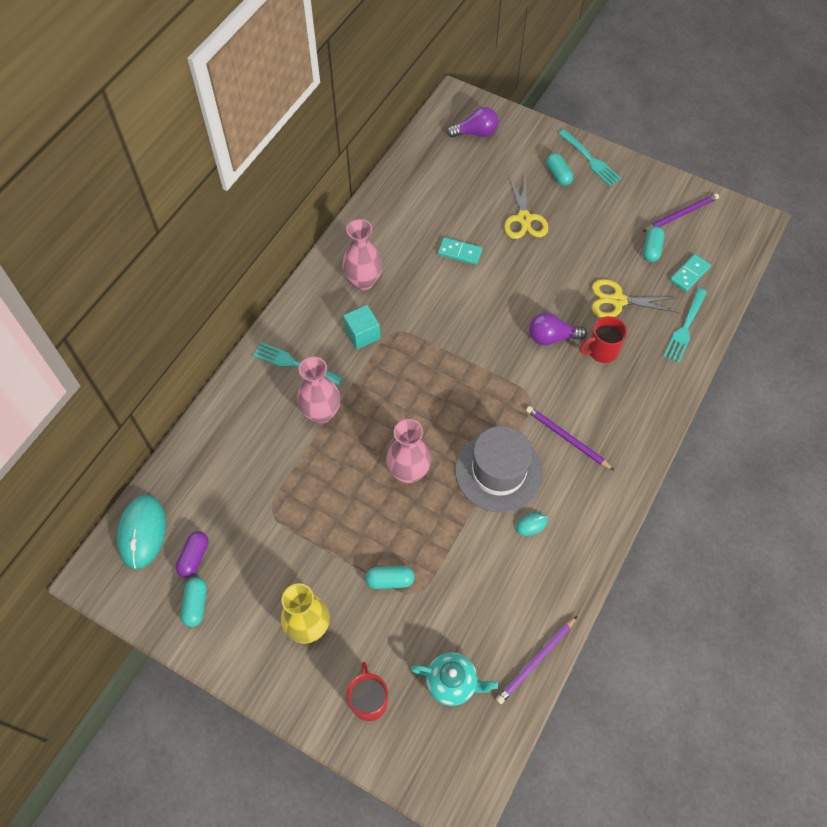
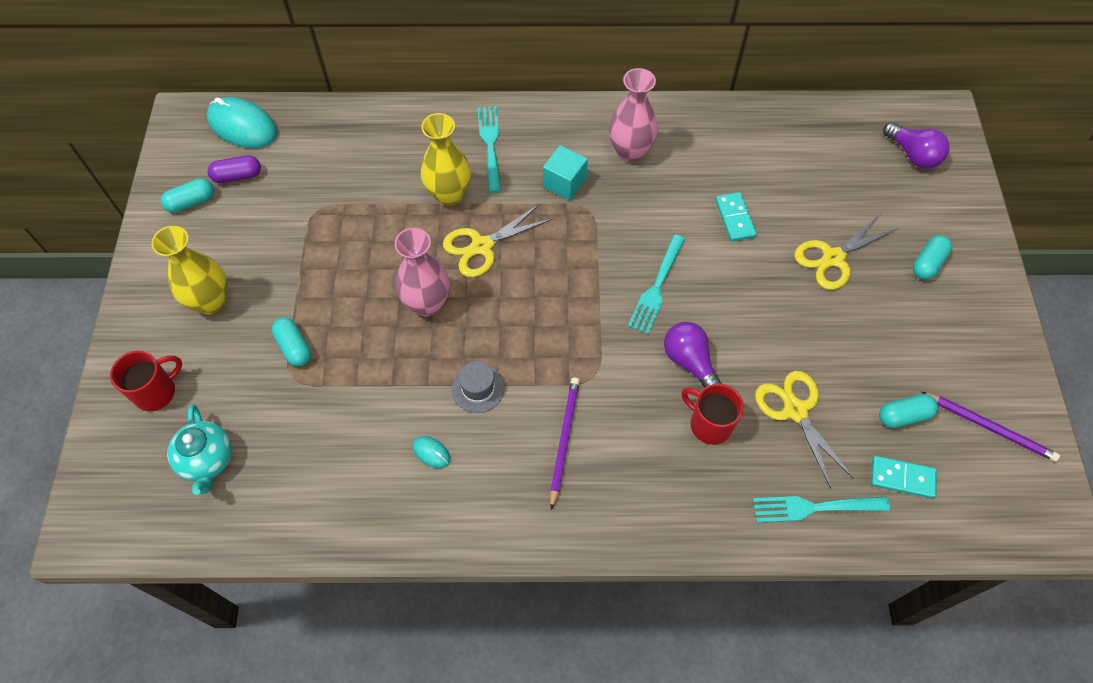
camera: 60 degrees right, 0 degrees up
(142, 532) = (242, 126): turquoise mouse -> turquoise mouse turned 60 degrees clockwise
(321, 413) = (449, 195): pink vase -> yellow vase
(382, 413) = (482, 246): none -> yellow scissors
(498, 472) = (478, 388): grey hat -> grey hat, size x0.48
(536, 661) = (268, 533): purple pencil -> none
(589, 159) = (982, 285): turquoise fork -> turquoise fork (656, 287)

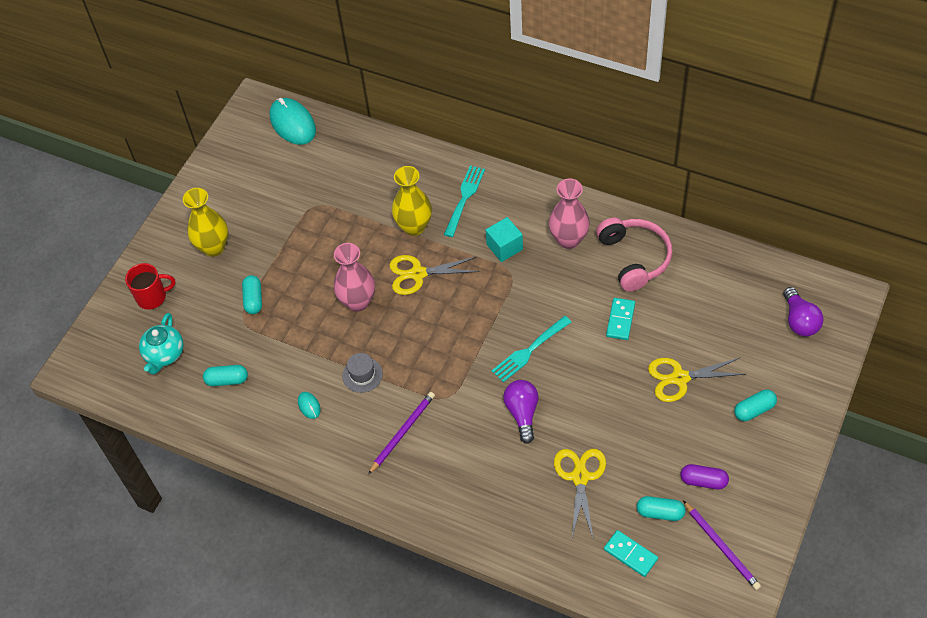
camera: 30 degrees right, 5 degrees down
(191, 202) = (232, 170): turquoise capsule -> turquoise capsule (227, 380)
(237, 176) = (272, 161): purple capsule -> purple capsule (703, 481)
(709, 424) = (511, 462): red mug -> none
(710, 148) = (634, 258): none -> pink headphones
(815, 507) = (553, 548): turquoise fork -> none

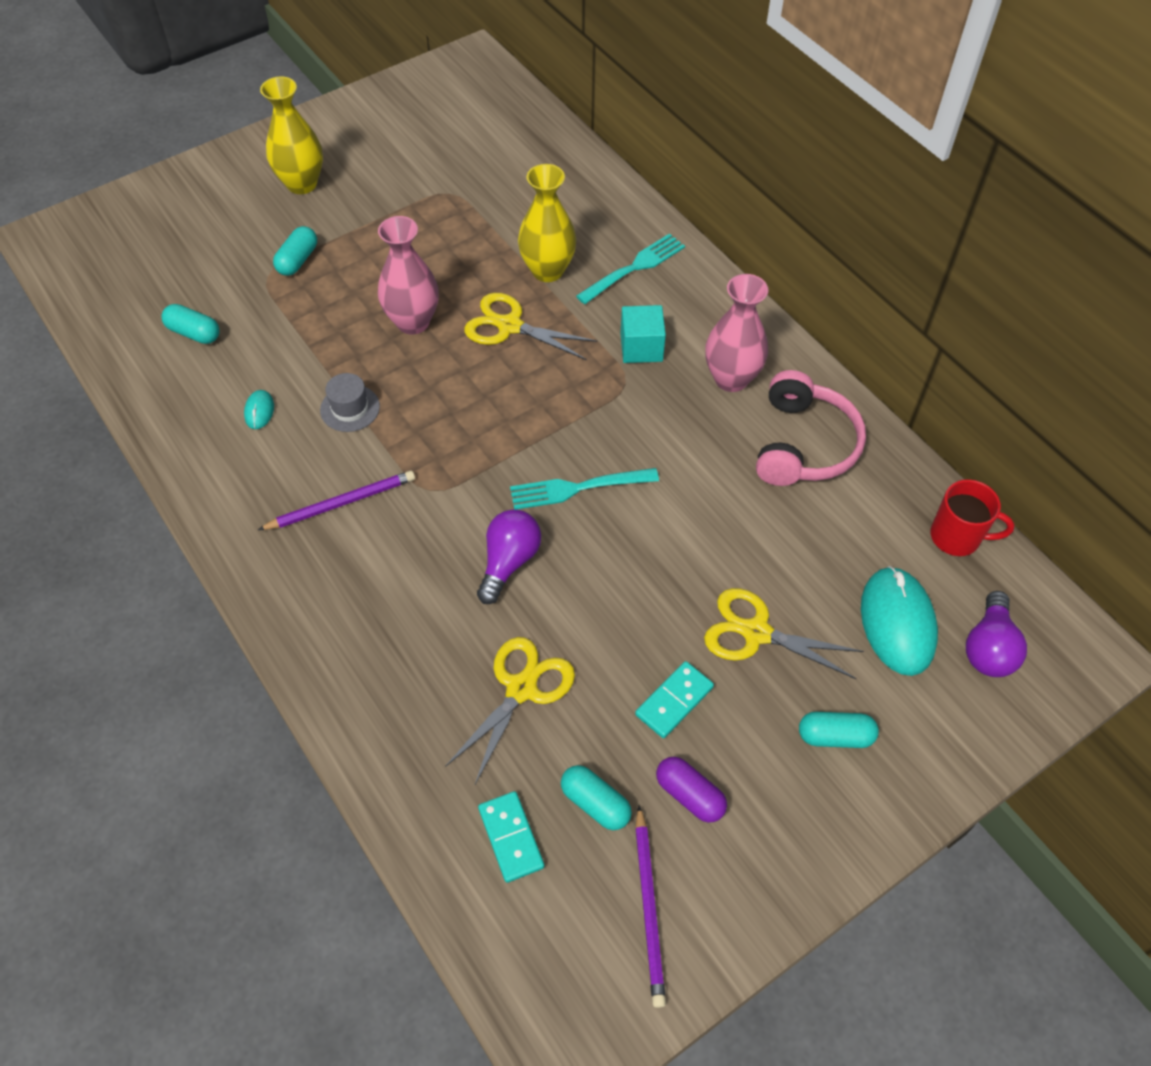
camera: 25 degrees right, 0 degrees up
(152, 297) = (193, 203): red mug -> red mug (956, 537)
(164, 354) = (152, 270): turquoise teapot -> none
(292, 123) = (496, 97): turquoise mouse -> turquoise mouse (897, 623)
(620, 320) = (727, 513): turquoise domino -> turquoise domino (674, 701)

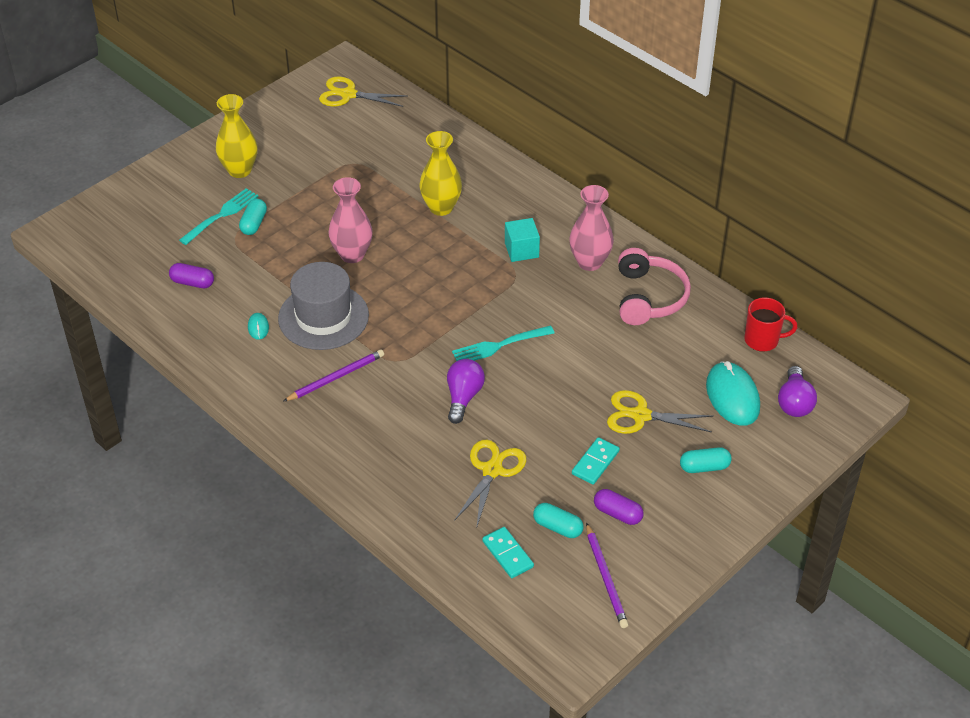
camera: 10 degrees left, 10 degrees down
(194, 333) = (192, 282): turquoise capsule -> purple capsule
(350, 408) = (323, 317): grey hat -> grey hat, size x2.10
(509, 326) = (423, 248): yellow scissors -> yellow scissors (348, 94)
(634, 268) = (503, 198): turquoise fork -> turquoise fork (221, 216)

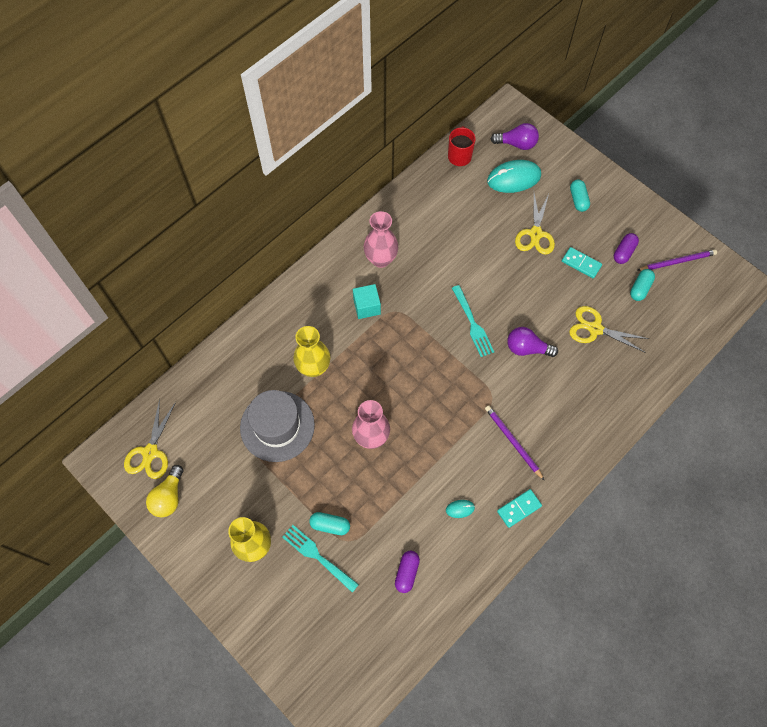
camera: 90 degrees left, 20 degrees up
(299, 110) = (169, 497): none -> yellow light bulb
(323, 317) = (446, 456): grey hat -> grey hat (277, 426)
(507, 554) = (667, 319): turquoise domino -> turquoise domino (519, 509)
(648, 297) = (418, 222): pink headphones -> none

